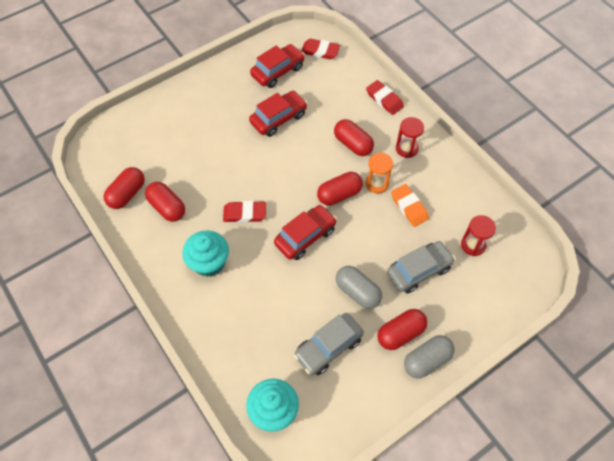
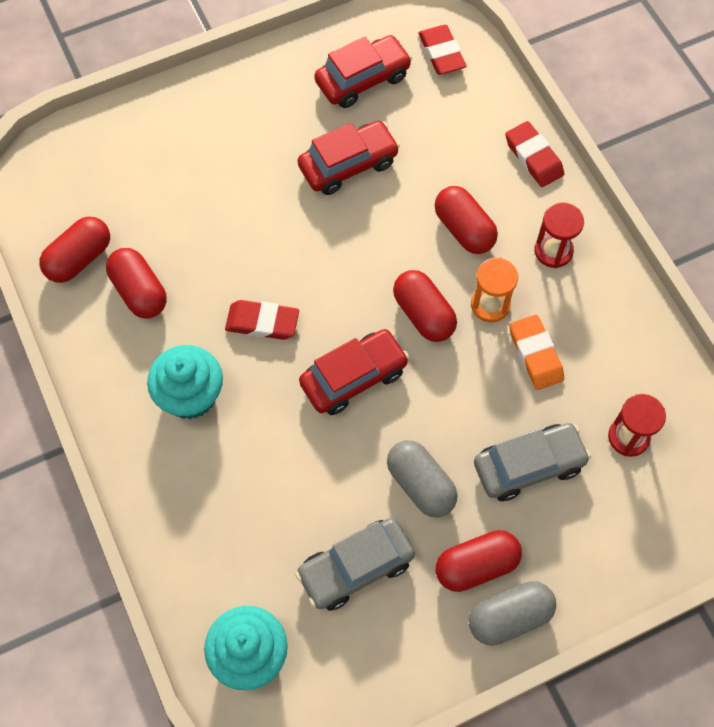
camera: 10 degrees right, 5 degrees up
(320, 51) = (441, 53): red eraser -> red eraser turned 45 degrees clockwise
(339, 194) = (423, 314): red capsule -> red capsule turned 75 degrees clockwise

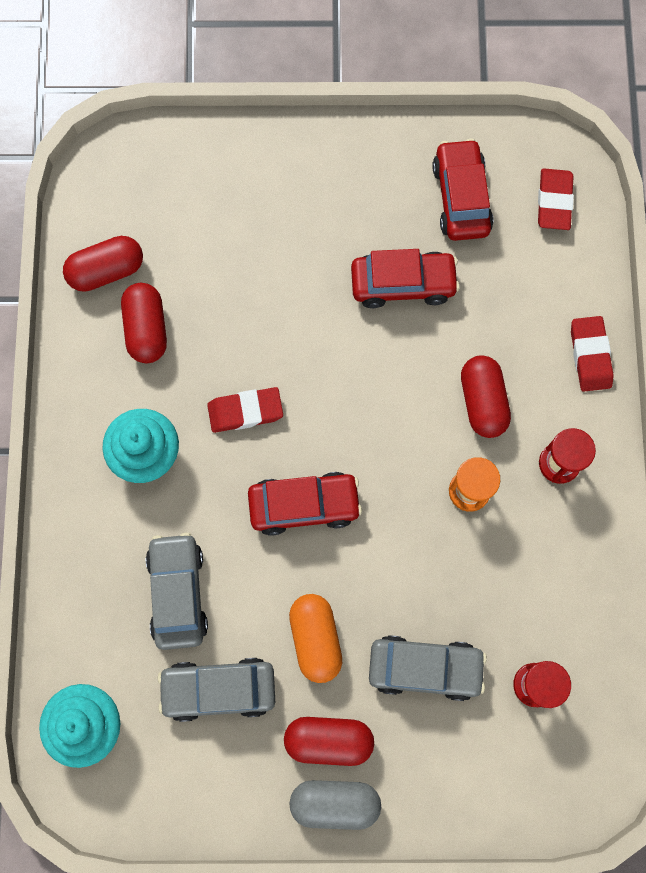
camera: 25 degrees right, 10 degrees up
(262, 322) = (245, 411): red eraser -> red eraser turned 45 degrees counterclockwise
(277, 501) = (178, 593): none -> grey car
(363, 80) = (461, 197): red car -> red car turned 90 degrees counterclockwise
(420, 485) = (315, 639): grey capsule -> orange capsule
(423, 314) = (400, 472): red capsule -> none
(535, 354) = (487, 561): orange eraser -> none

